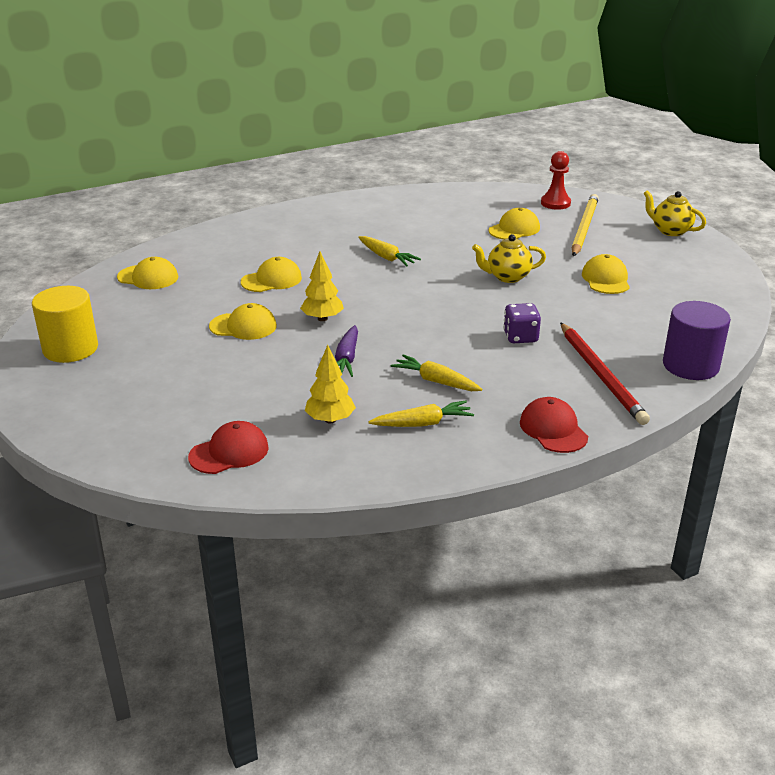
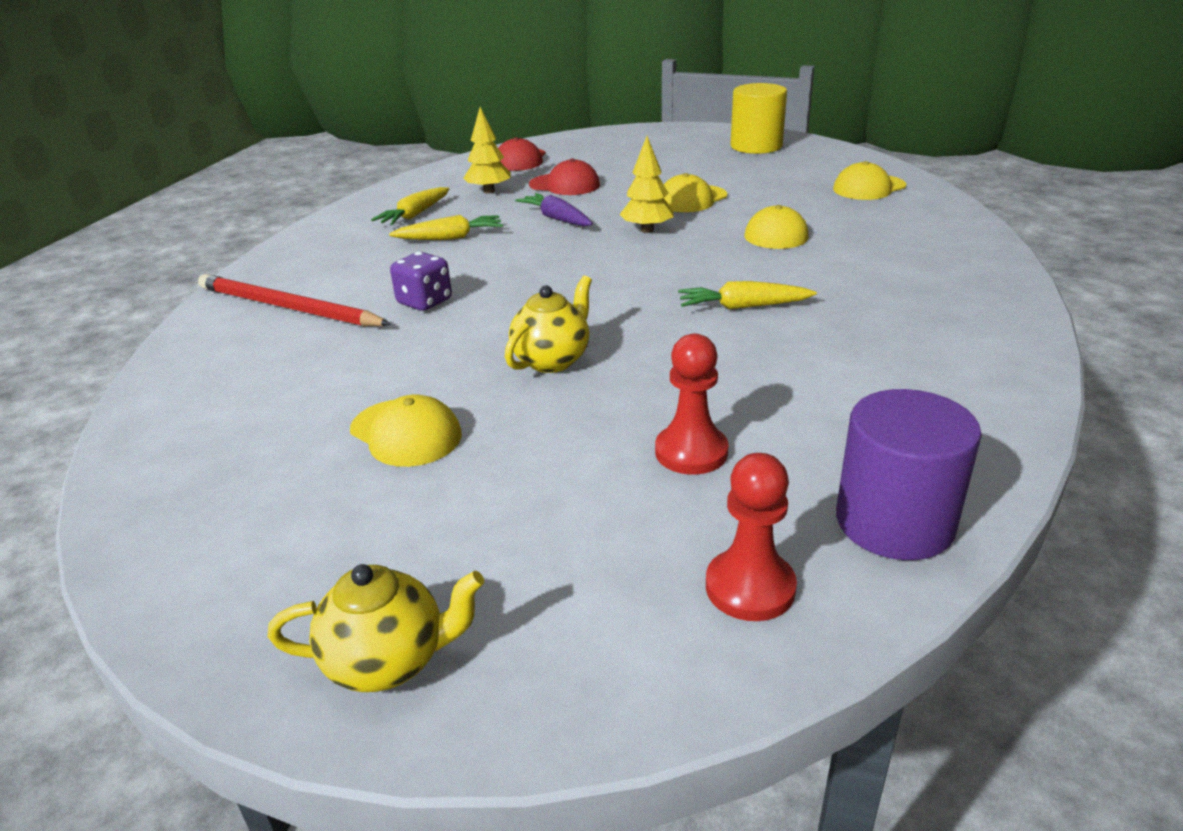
camera: 135 degrees right, 0 degrees up
(514, 229) = (691, 452): yellow cap -> red pawn
(553, 429) = (296, 253): red cap -> red cap (565, 185)
(584, 228) = (584, 539): yellow pencil -> none
(690, 366) = (178, 364): purple cylinder -> purple cylinder (894, 522)

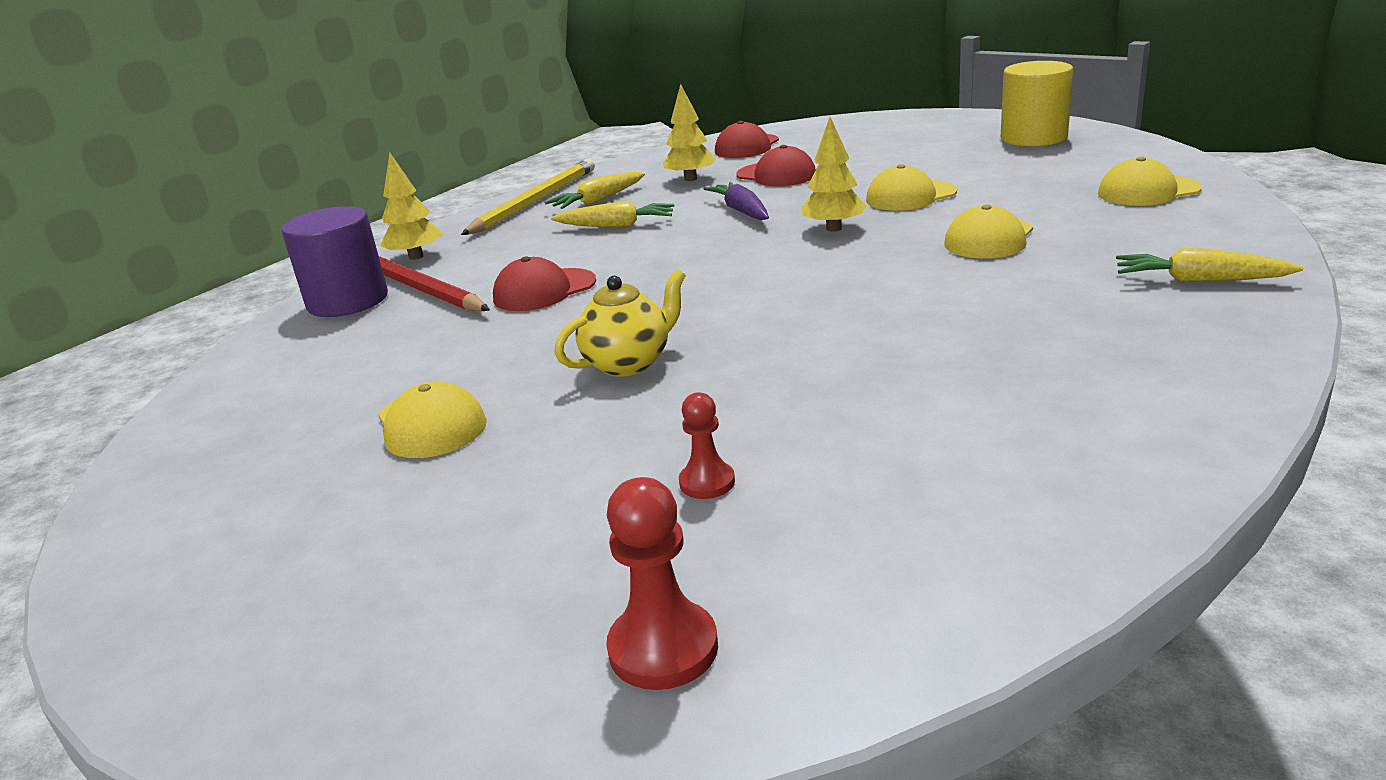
camera: 20 degrees right, 5 degrees down
(268, 279) = (416, 257): none -> yellow tree
(352, 218) = (535, 201): none -> yellow pencil
(388, 661) = (250, 653): yellow teapot -> none
(424, 302) = (544, 290): purple dice -> red cap
(691, 452) = (707, 482): red pawn -> red pawn, size x0.63
(743, 307) = (885, 323): yellow carrot -> yellow carrot (1199, 280)
(894, 522) = (893, 602): purple cylinder -> purple cylinder (348, 301)

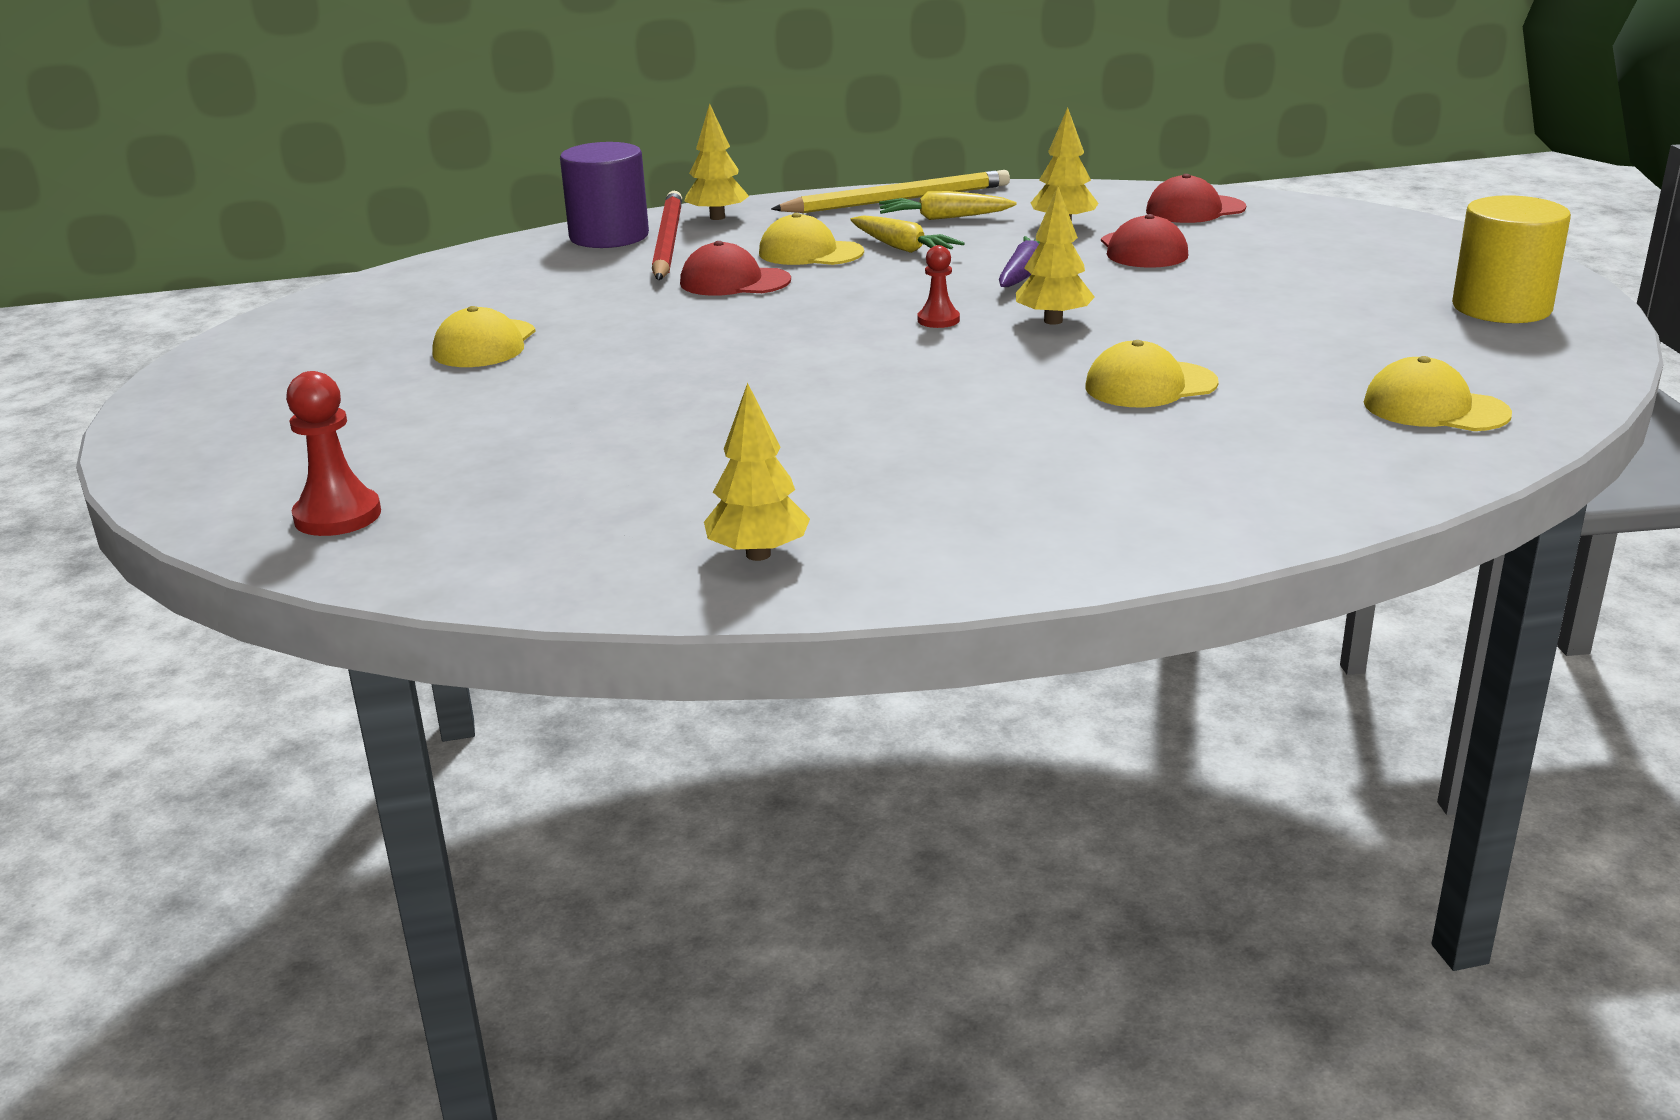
camera: 40 degrees right, 0 degrees up
(629, 363) = (663, 360): yellow teapot -> none
(707, 482) = (535, 452): red pawn -> red pawn (938, 320)
(910, 196) = (1198, 319): yellow cap -> yellow cap (810, 253)
(1081, 458) = (758, 554): none -> yellow tree
(1199, 280) = (1213, 499): yellow carrot -> none

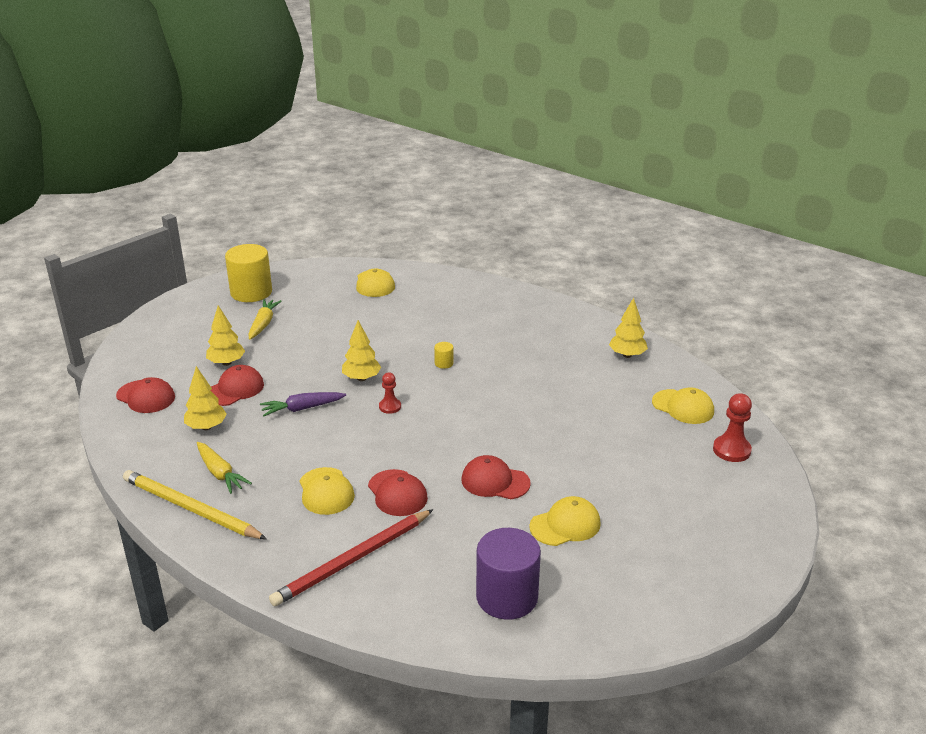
camera: 130 degrees left, 5 degrees up
(609, 236) = (364, 594): purple cylinder -> purple cylinder (507, 597)
(644, 333) = (495, 481): none -> red cap
(717, 217) = (285, 568): yellow tree -> yellow tree (226, 363)
(902, 248) = (290, 463): yellow carrot -> yellow carrot (263, 324)
(1007, 384) = (444, 363): none -> yellow cylinder
(1150, 385) = (411, 335): yellow cap -> yellow cap (683, 407)

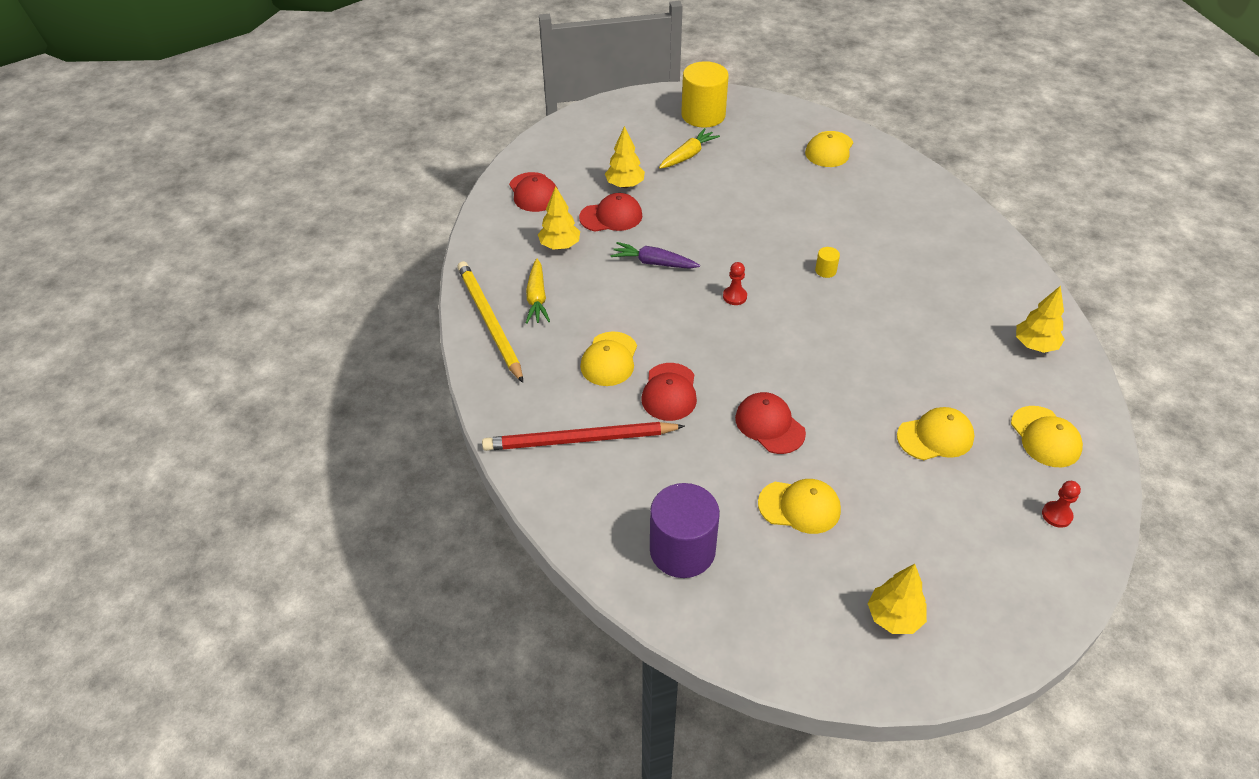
camera: 35 degrees right, 15 degrees up
(361, 378) = (732, 253): yellow tree -> yellow tree (894, 617)
(615, 437) = (935, 437): none -> yellow cap
(731, 450) = (1057, 515): red pawn -> red pawn, size x0.63

